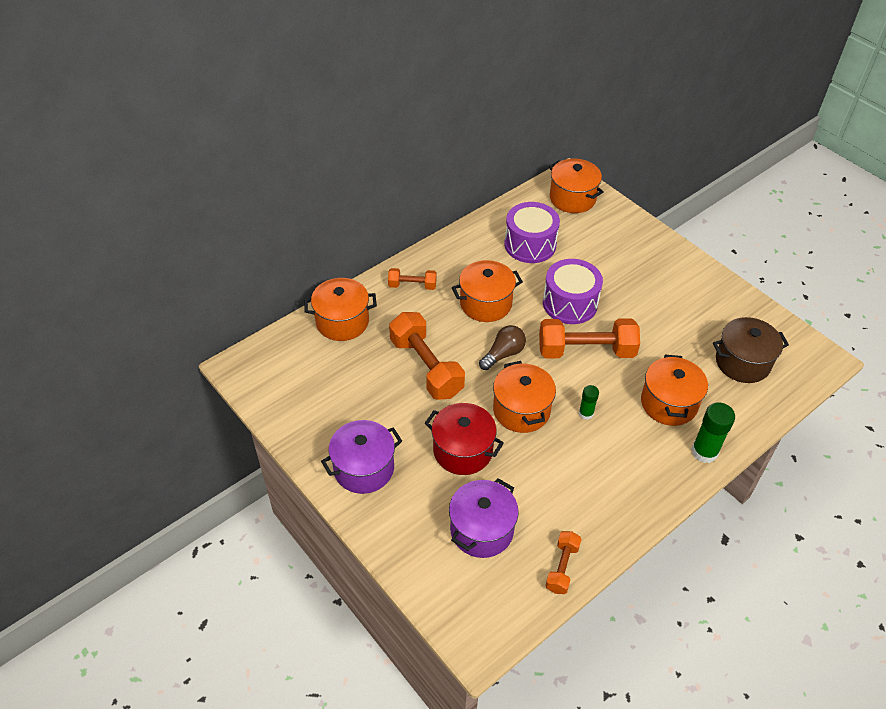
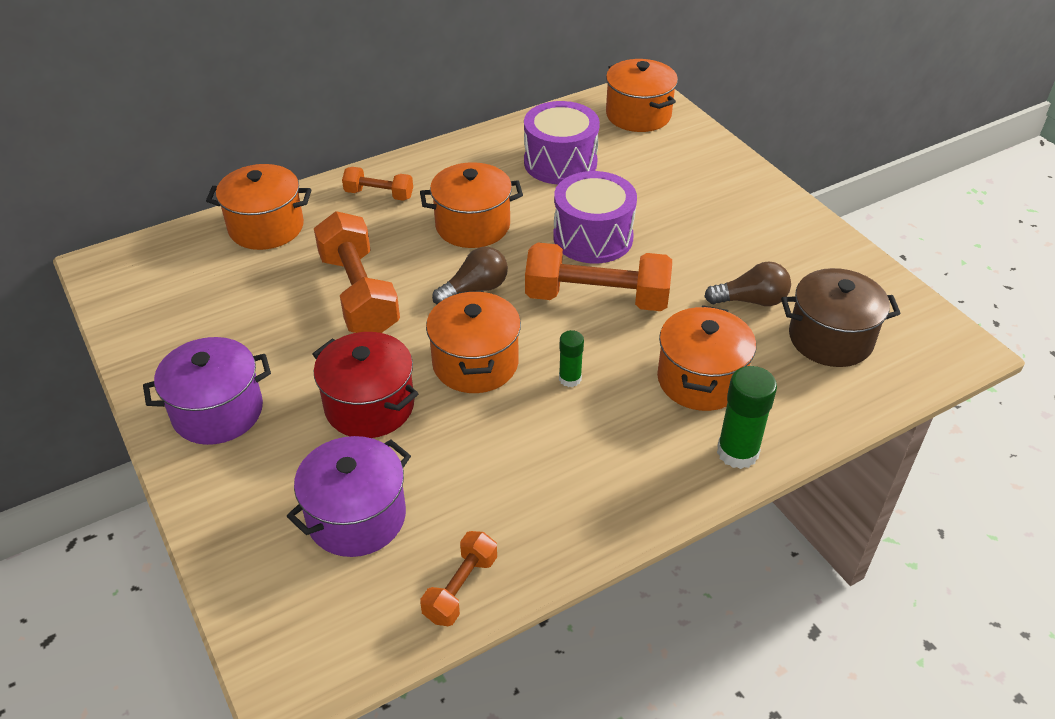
camera: 10 degrees right, 5 degrees down
(686, 340) = (751, 300): none -> brown light bulb

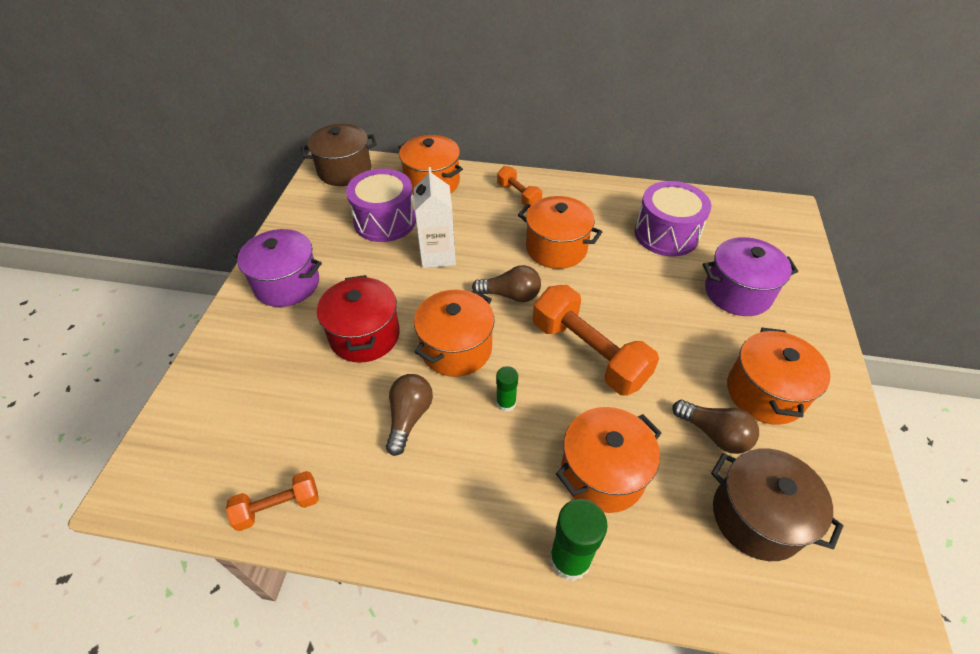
camera: 40 degrees right, 5 degrees up
(138, 265) = (344, 171): none -> brown pot
(356, 517) = (279, 406): purple pot -> purple pot (737, 292)
(359, 294) = (438, 255): orange dumbbell -> white carton
(497, 443) = (409, 417): none -> brown light bulb
(593, 237) = (633, 304): purple drum -> purple drum (385, 221)
(638, 115) = (767, 227): orange pot -> orange pot (764, 393)

